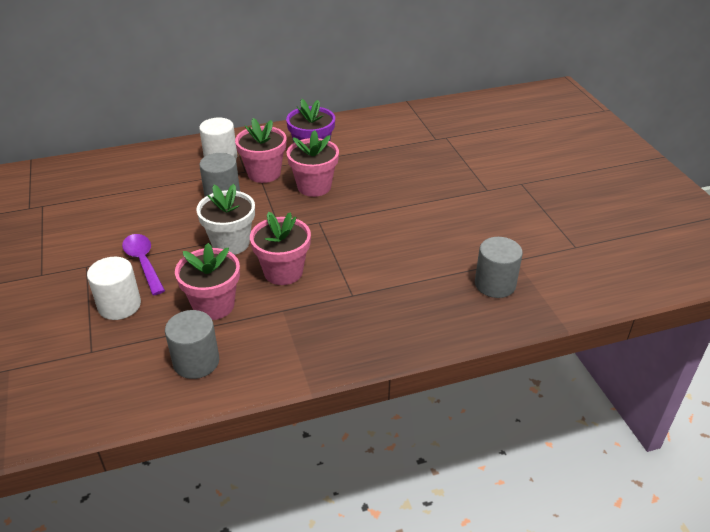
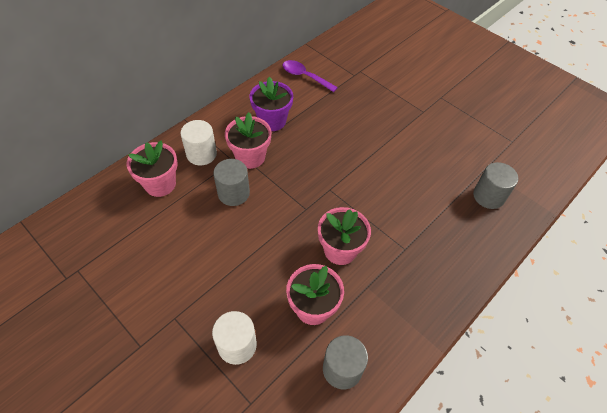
camera: 30 degrees left, 15 degrees up
(143, 262) = (222, 291): purple spoon -> purple spoon (305, 76)
(231, 243) = (278, 239): white flower pot -> none
(314, 186) = (300, 155): pink flower pot -> pink flower pot (160, 184)

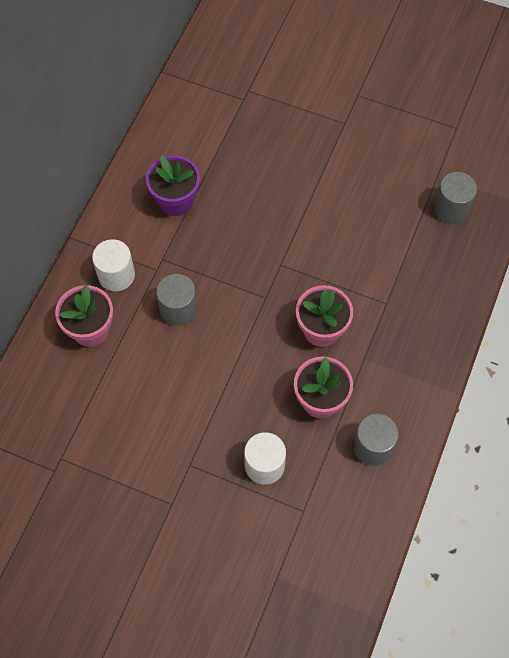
camera: 20 degrees left, 10 degrees up
(250, 157) = (174, 258): pink flower pot -> none
(305, 76) = (185, 123): purple spoon -> none

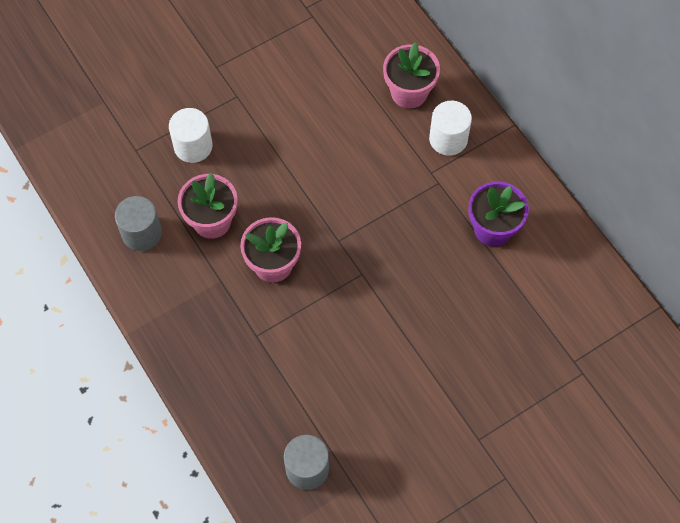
camera: 125 degrees right, 0 degrees up
(178, 309) = (379, 166): grey cylinder -> none

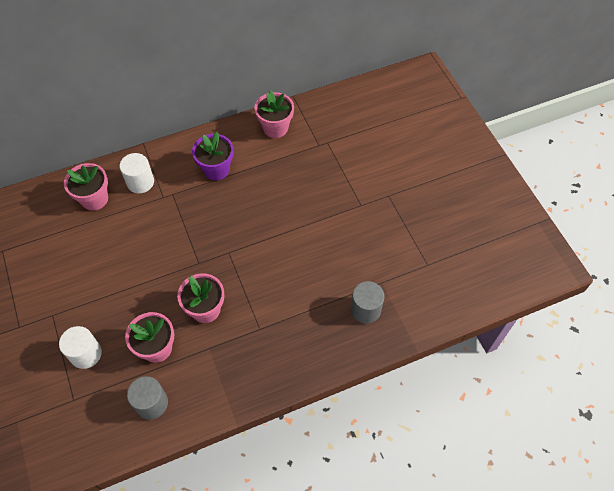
camera: 80 degrees left, 5 degrees down
(589, 293) = (275, 128): none -> pink flower pot

